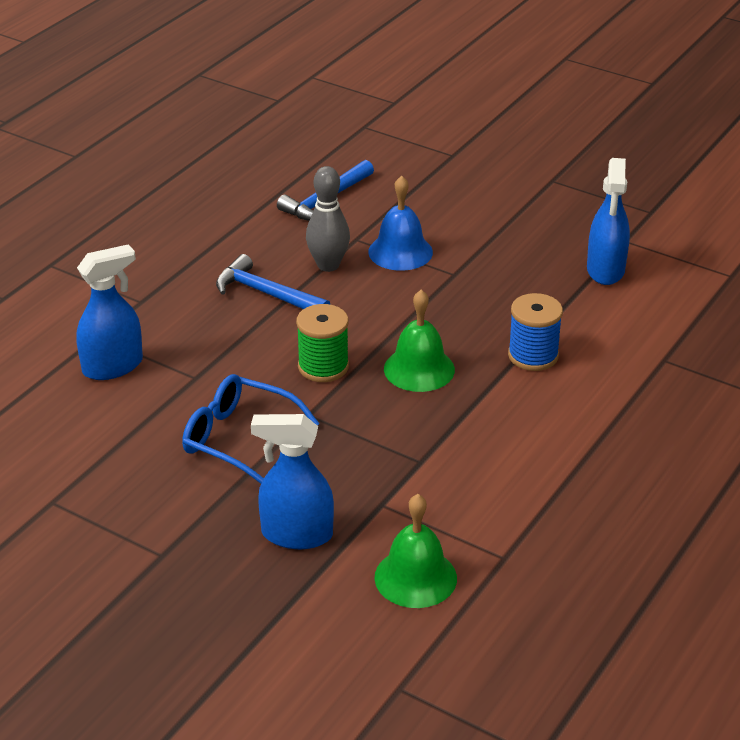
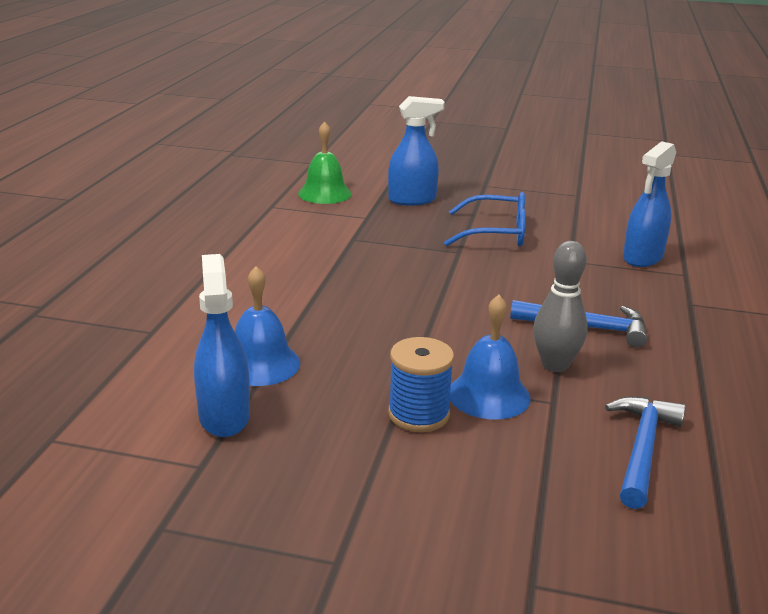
camera: 160 degrees right, 10 degrees down
(323, 367) = (475, 280): green spool -> none
(419, 369) = (390, 290): green bell -> none
(533, 356) = (288, 315): blue spool -> blue spool (418, 414)
(570, 308) = (260, 364): none -> blue bell

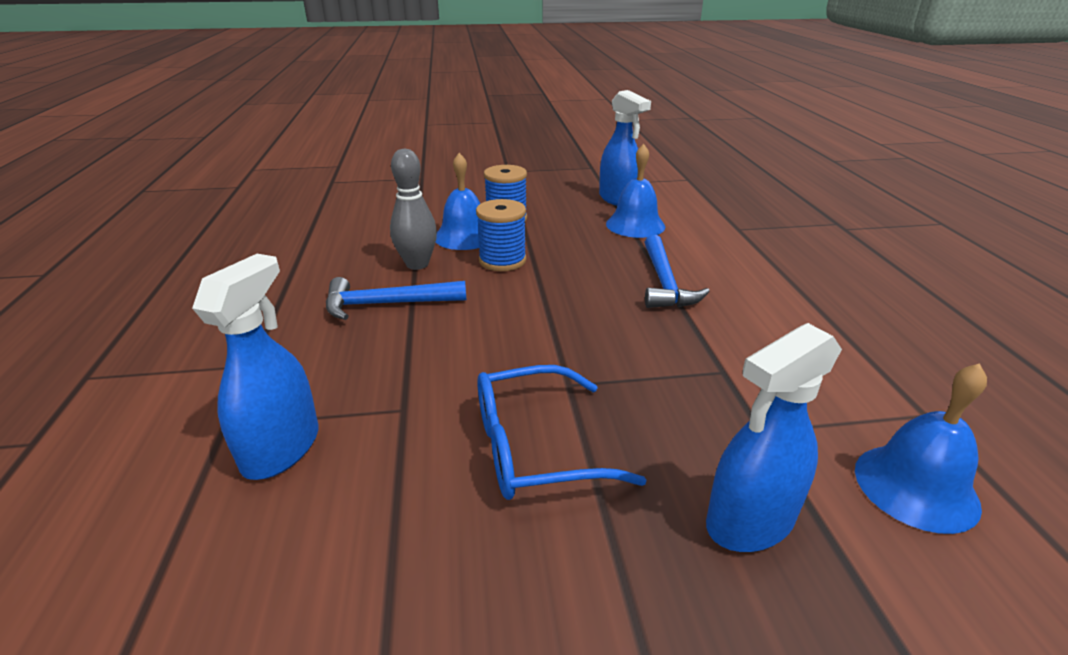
camera: 160 degrees right, 5 degrees up
(325, 193) = (915, 487): green bell -> blue bell
(457, 349) = (502, 260): none -> blue spool
(642, 449) = (356, 227): blue hammer -> blue hammer (664, 282)

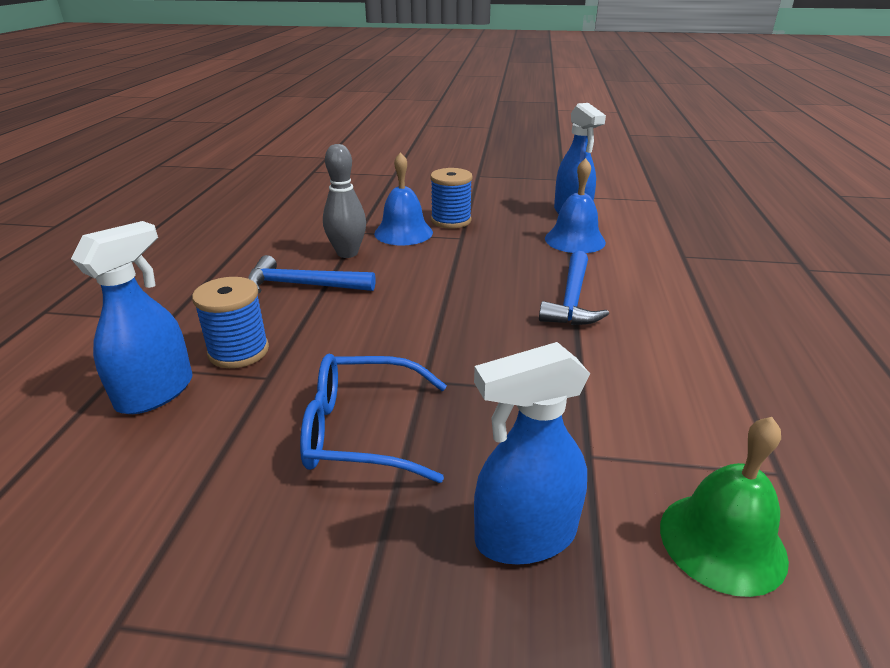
camera: 15 degrees right, 0 degrees up
(502, 260) = (425, 259): blue spool -> blue spool (238, 351)
(915, 487) = (722, 542): blue bell -> green bell

